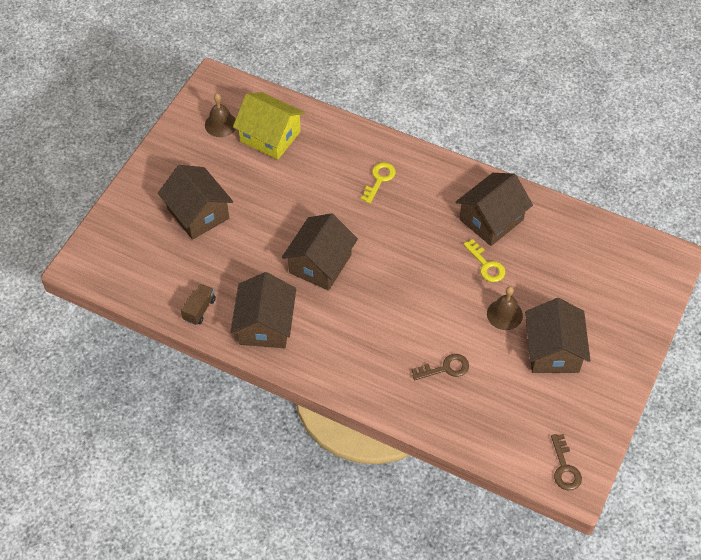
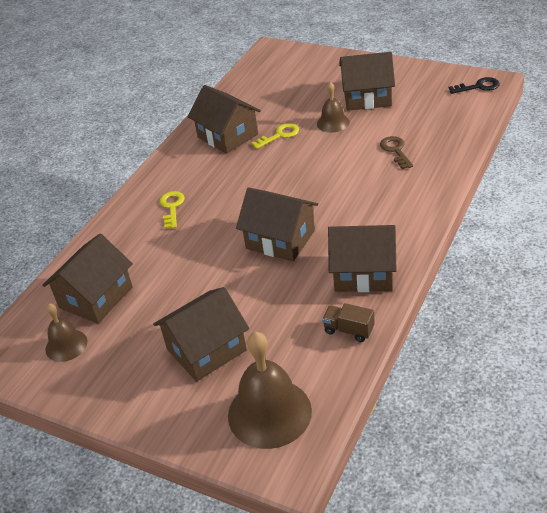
camera: 85 degrees left, 15 degrees down
(128, 254) = (269, 413): none -> brown bell
(270, 136) = (96, 297): yellow house -> brown house
(379, 180) = (172, 207): yellow key -> yellow key turned 60 degrees clockwise
(564, 467) = (478, 87): brown key -> black key

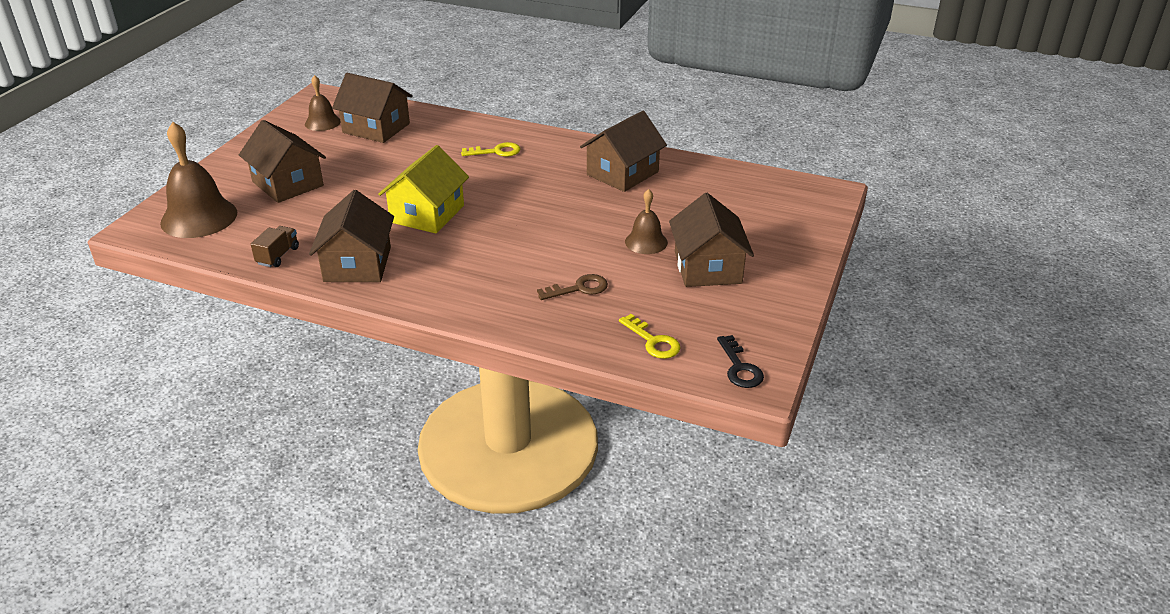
camera: 80 degrees right, 5 degrees down
(279, 135) = (620, 206): yellow key -> yellow key (653, 341)
(280, 239) = (427, 214): brown house -> yellow house

